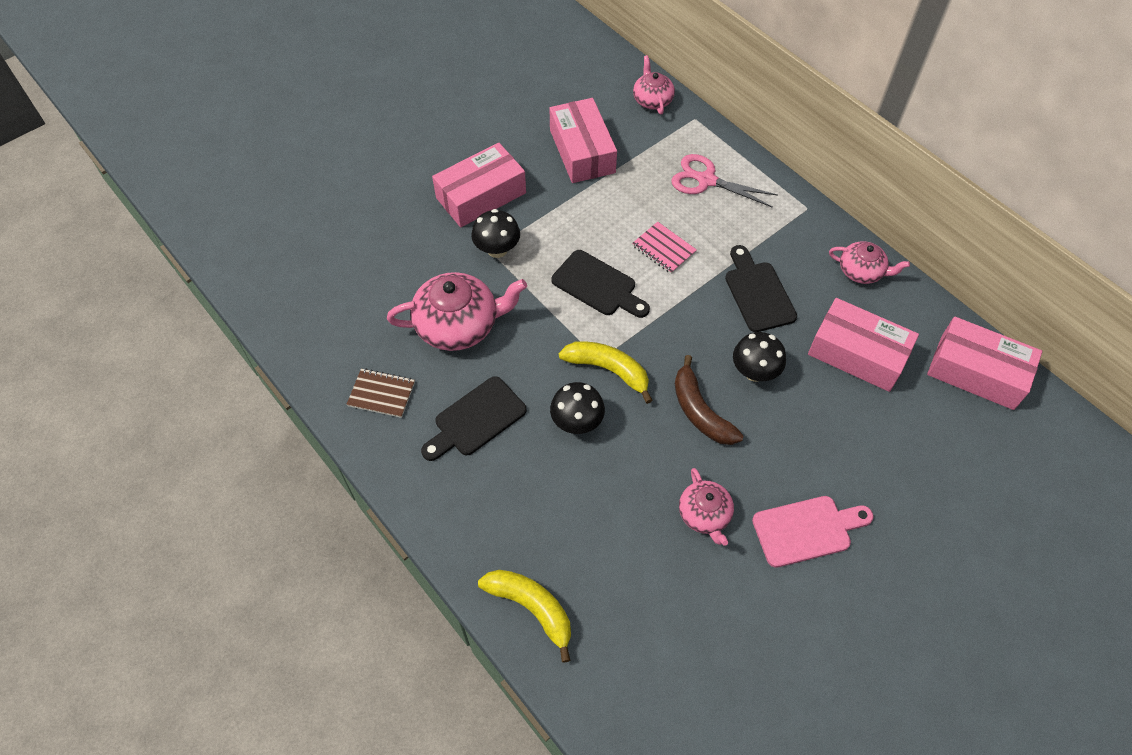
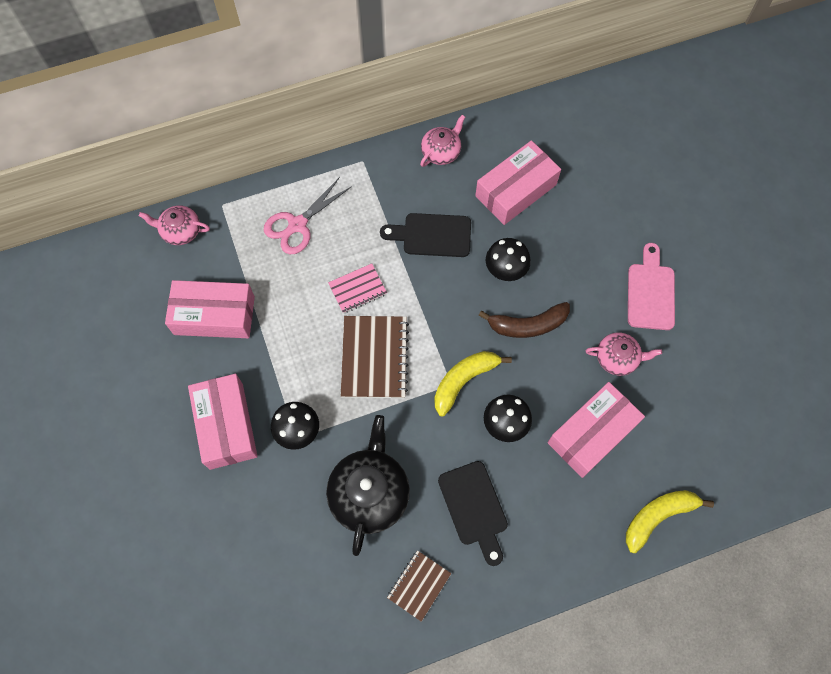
camera: 70 degrees left, 10 degrees up
(458, 325) = (369, 493): pink teapot -> black teapot
(597, 285) = (374, 358): black cutting board -> brown notebook
(976, 372) = (560, 120): pink box -> pink box (592, 433)

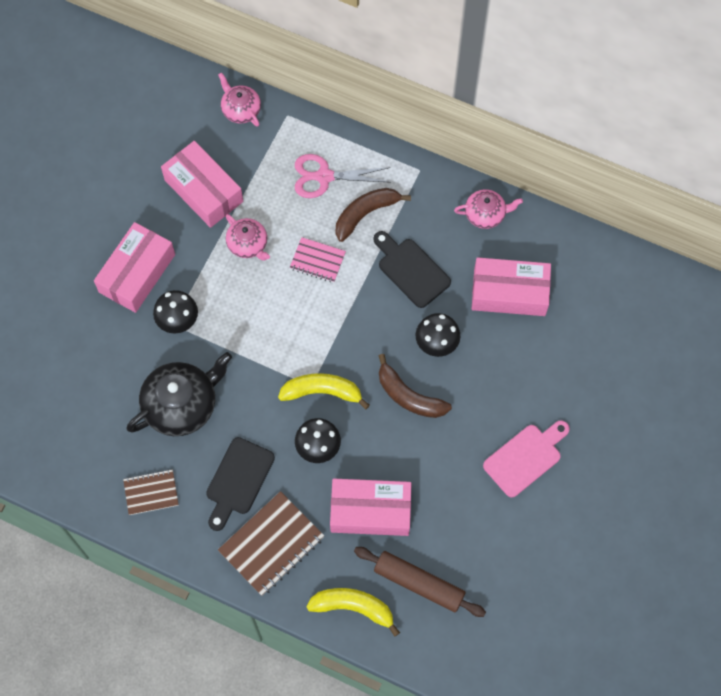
camera: 45 degrees right, 0 degrees up
(357, 225) = (366, 214): none -> brown banana
(374, 358) = (278, 319): brown notebook -> brown notebook (271, 544)
(617, 358) = (447, 479): pink teapot -> pink teapot (248, 244)
(681, 452) = (419, 584): none -> brown rolling pin

